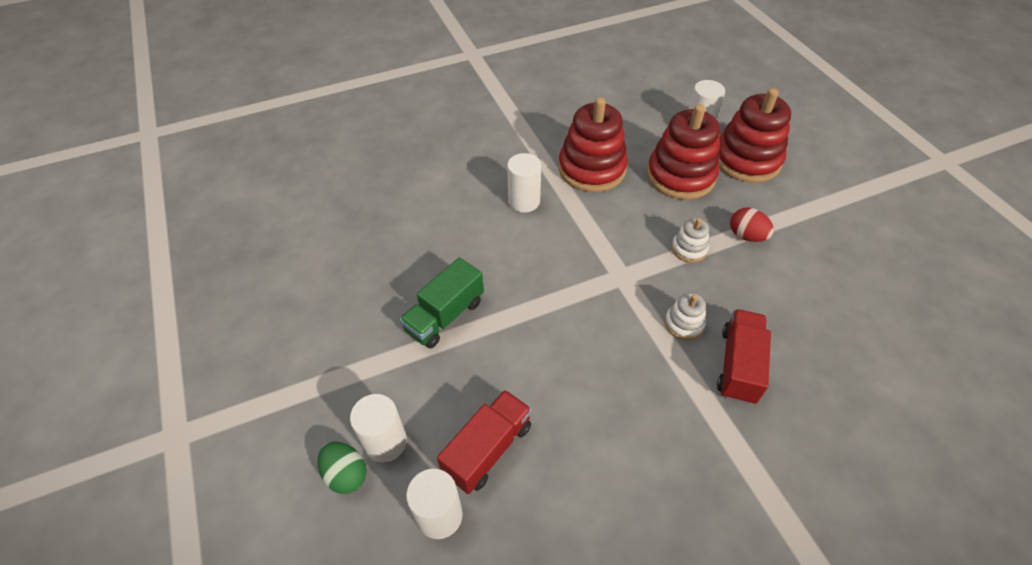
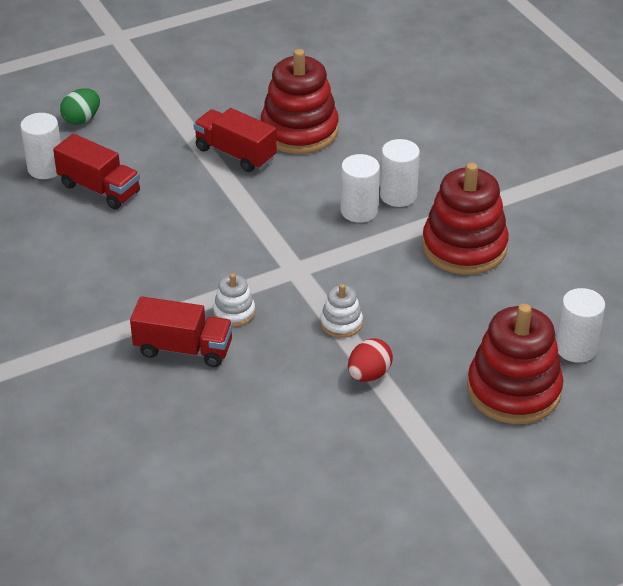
camera: 85 degrees right, 10 degrees down
(385, 442) = (108, 135): white cylinder -> white cylinder (359, 211)
(445, 316) = (235, 154): green truck -> red truck
(680, 176) = (467, 324): red stacking toy -> red stacking toy (299, 131)

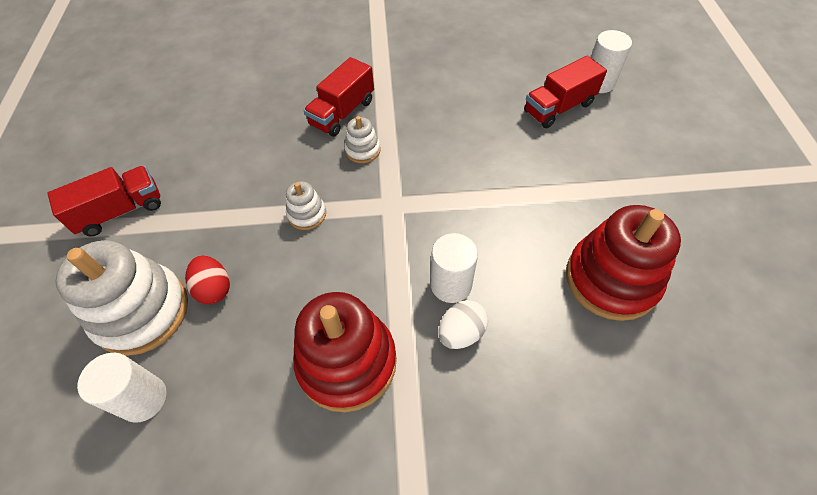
camera: 115 degrees right, 15 degrees up
(82, 119) = (669, 116): green egg -> none
(235, 154) = (583, 211): red truck -> red truck (120, 211)
(369, 374) = (239, 212): red egg -> red egg (214, 288)
(398, 195) = (461, 333): white cylinder -> white egg
(513, 390) = (142, 312): red stacking toy -> white stacking toy

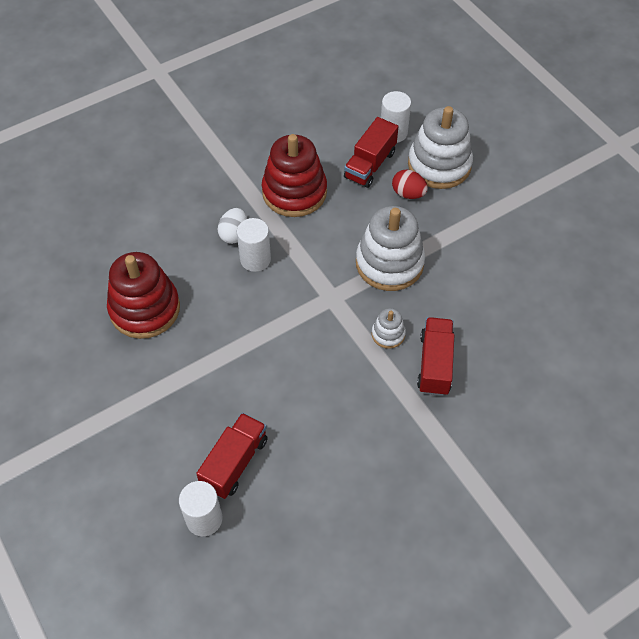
camera: 150 degrees right, 0 degrees up
(120, 211) = (523, 209): red truck -> red truck (370, 165)
(307, 214) = (389, 263): white stacking toy -> white stacking toy, size x2.12

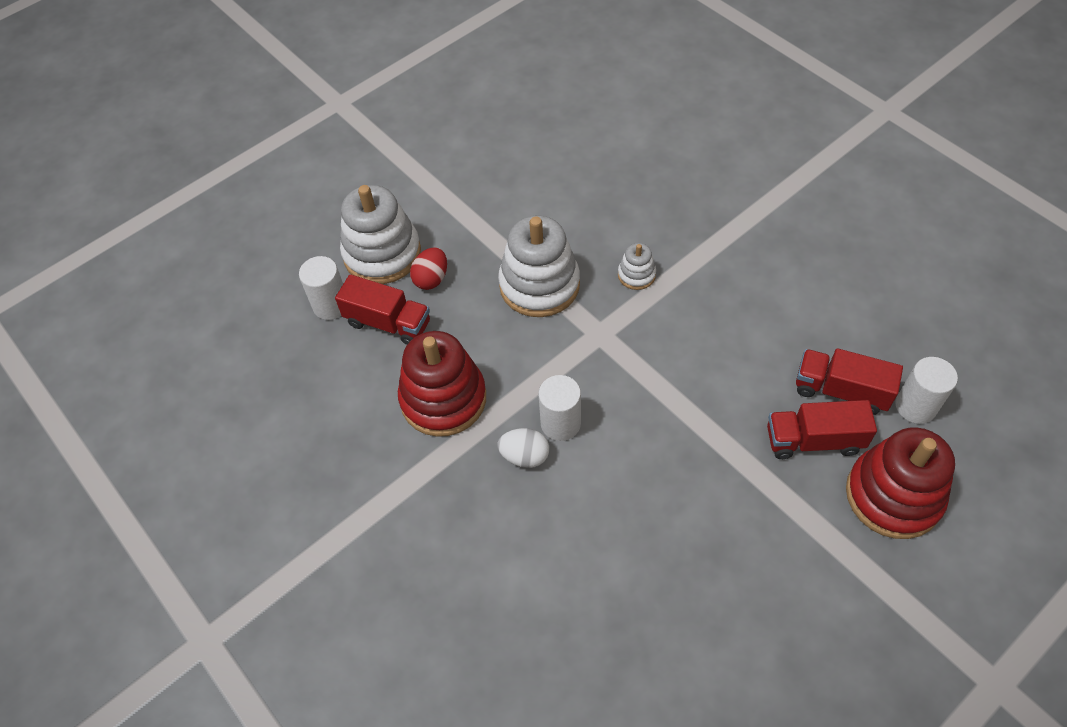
camera: 95 degrees left, 0 degrees up
(145, 309) = (667, 538): red stacking toy -> red stacking toy (893, 495)
(434, 364) = (663, 231): red truck -> red truck (814, 440)

